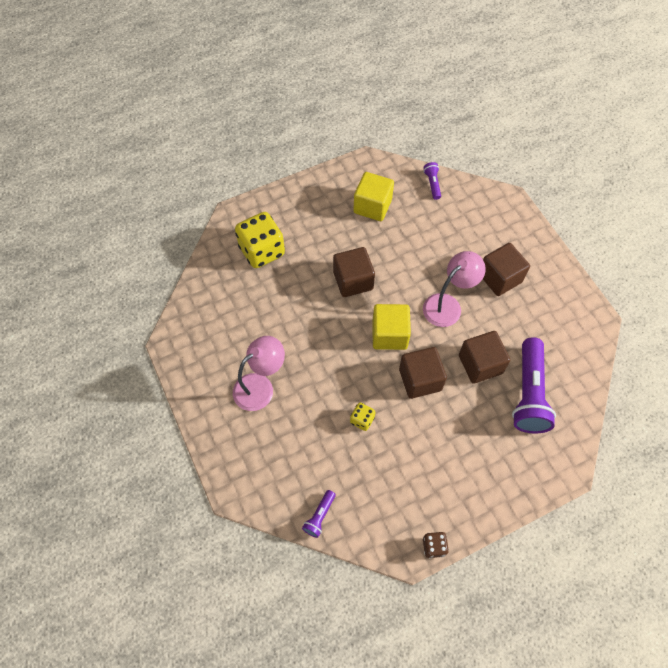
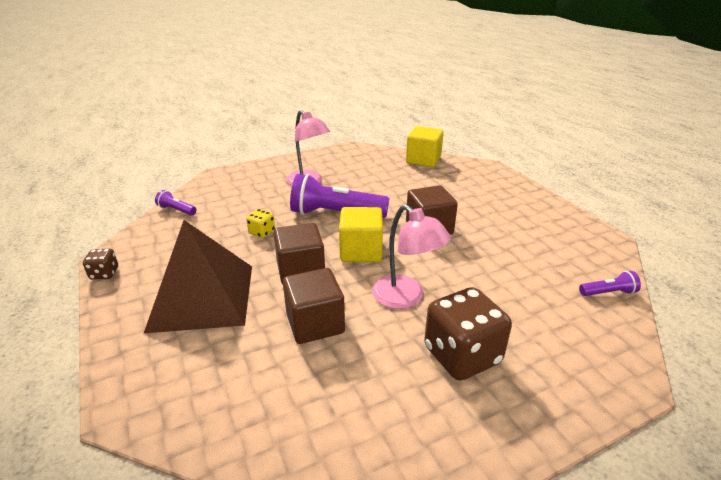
camera: 90 degrees right, 30 degrees down
(262, 251) = (452, 180): yellow dice -> none
(372, 206) = (540, 242): yellow cube -> yellow cube (423, 160)
(458, 450) = (202, 297): none -> brown pyramid
(500, 278) = (462, 355): brown cube -> brown dice
(529, 394) = (260, 373): purple flashlight -> purple flashlight (335, 214)

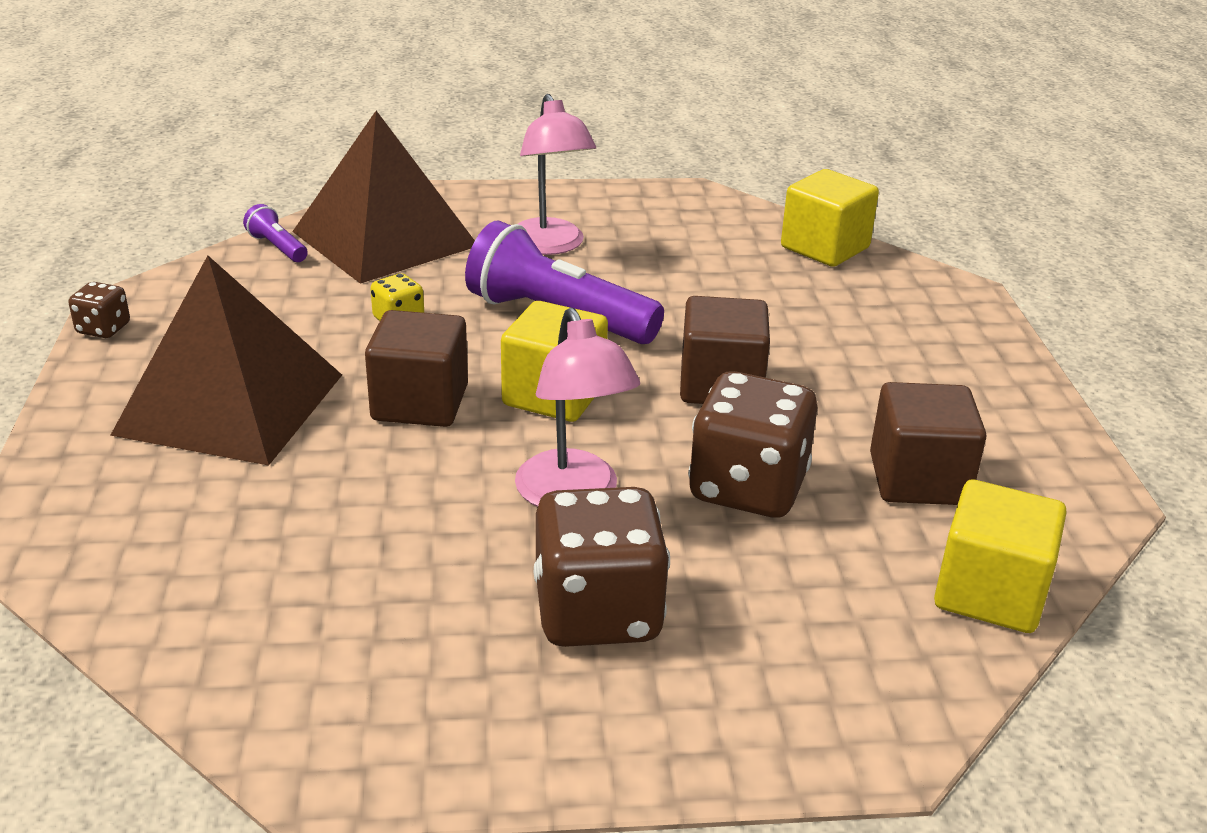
camera: 20 degrees right, 0 degrees up
(228, 195) = (384, 238): none -> brown pyramid
(315, 323) = (384, 493): brown cube -> brown cube (918, 479)
(477, 272) = (747, 488): none -> brown dice
(608, 292) = (990, 593): purple flashlight -> yellow cube

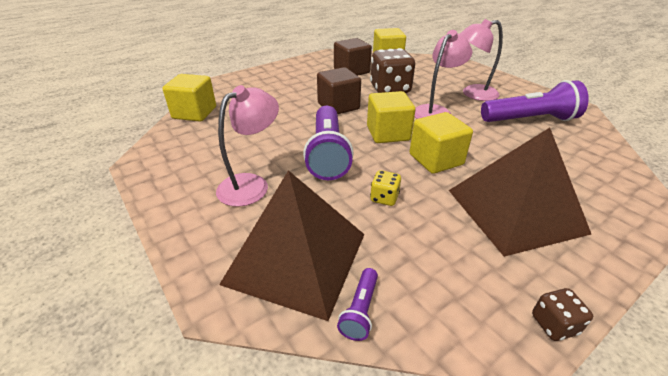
camera: 120 degrees left, 5 degrees up
(384, 616) = (530, 120): none -> purple flashlight
(420, 403) = (436, 159): brown cube -> yellow cube
(597, 613) = (473, 94): brown dice -> pink lamp

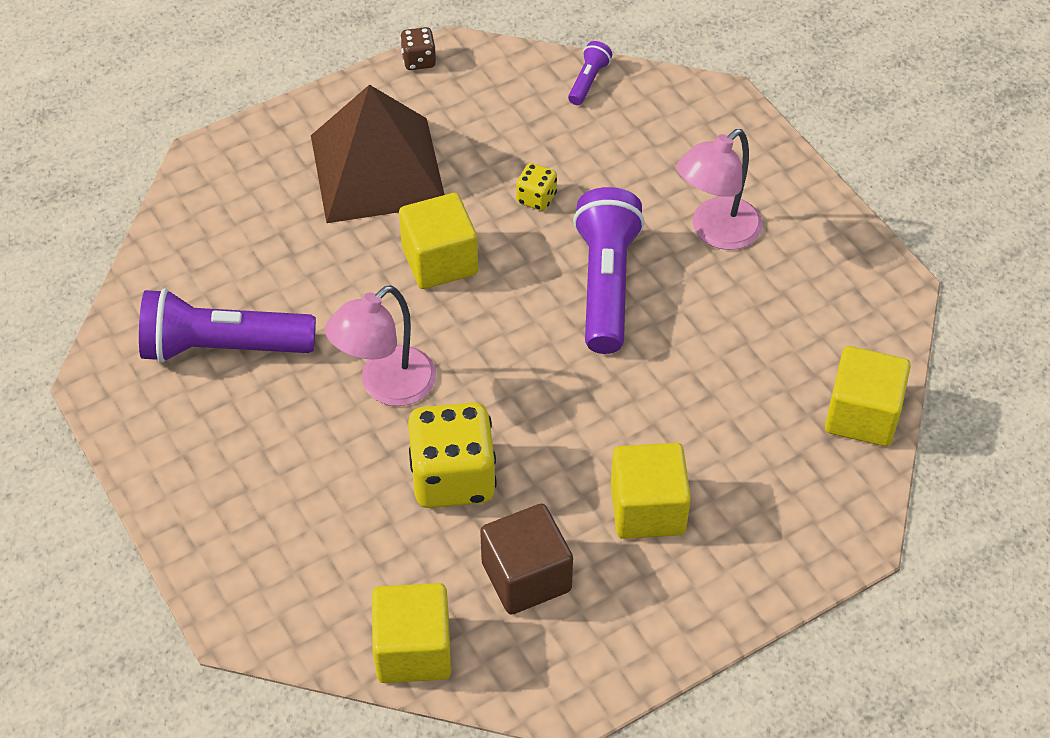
camera: 175 degrees left, 15 degrees up
(296, 258) = (649, 131): brown pyramid -> none
(338, 106) = (576, 418): brown cube -> none
(388, 133) = (497, 327): yellow cube -> yellow cube (647, 509)
(390, 89) = (453, 478): brown dice -> yellow dice
(473, 94) = (278, 445): pink lamp -> none

